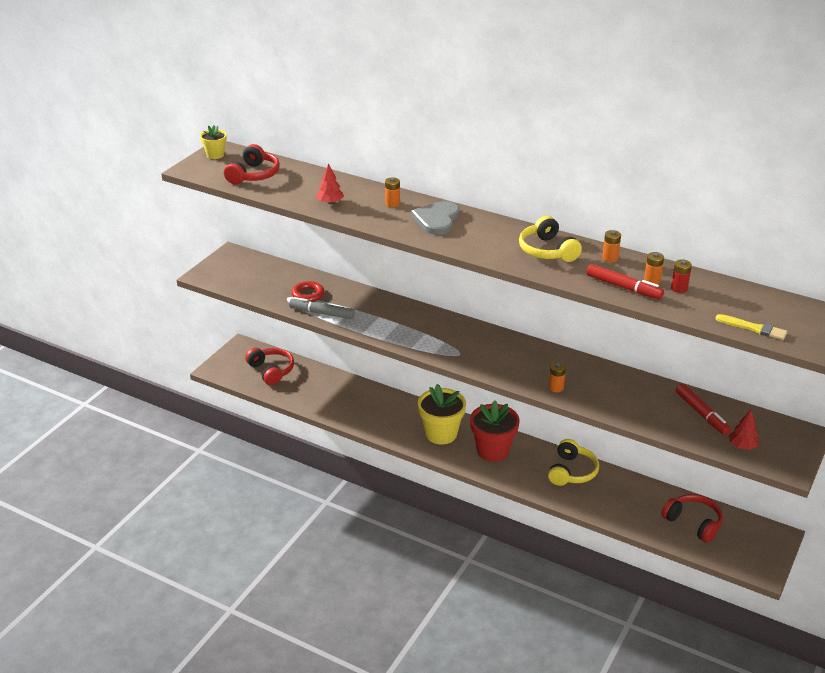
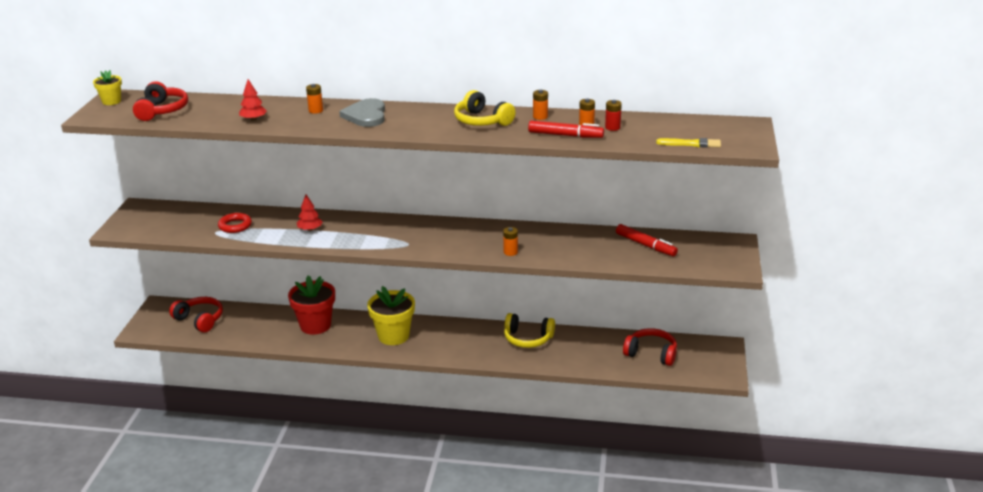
camera: 20 degrees left, 5 degrees down
(322, 313) = (257, 238): grey marker -> none
(493, 450) = (448, 338): red flower pot -> red flower pot (315, 325)
(572, 471) = (528, 338): yellow headphones -> yellow headphones turned 105 degrees clockwise
(742, 446) = (692, 261): red tree -> red tree (310, 229)

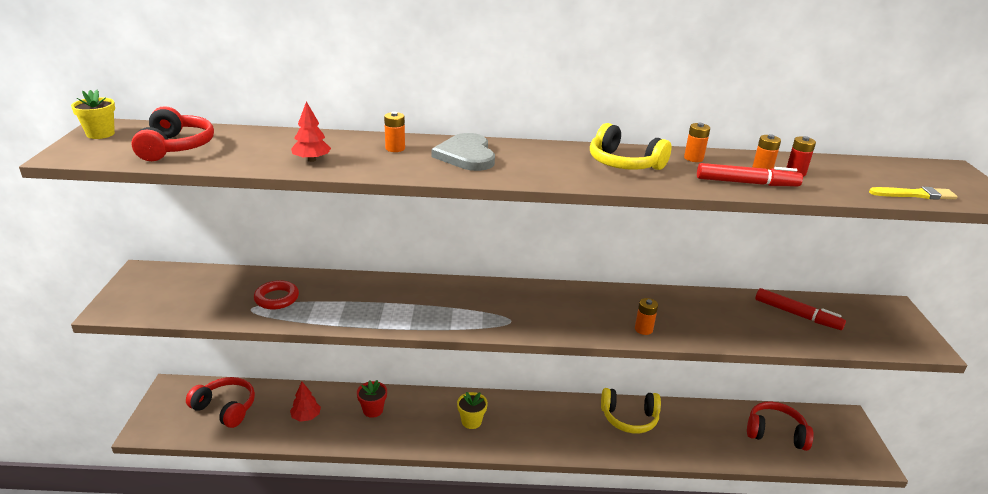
camera: 10 degrees left, 0 degrees up
(310, 229) = (377, 302): red tree -> red tree (306, 416)
(315, 325) = (373, 410): red flower pot -> red flower pot, size x0.53
(393, 336) = (471, 421): yellow flower pot -> yellow flower pot, size x0.53

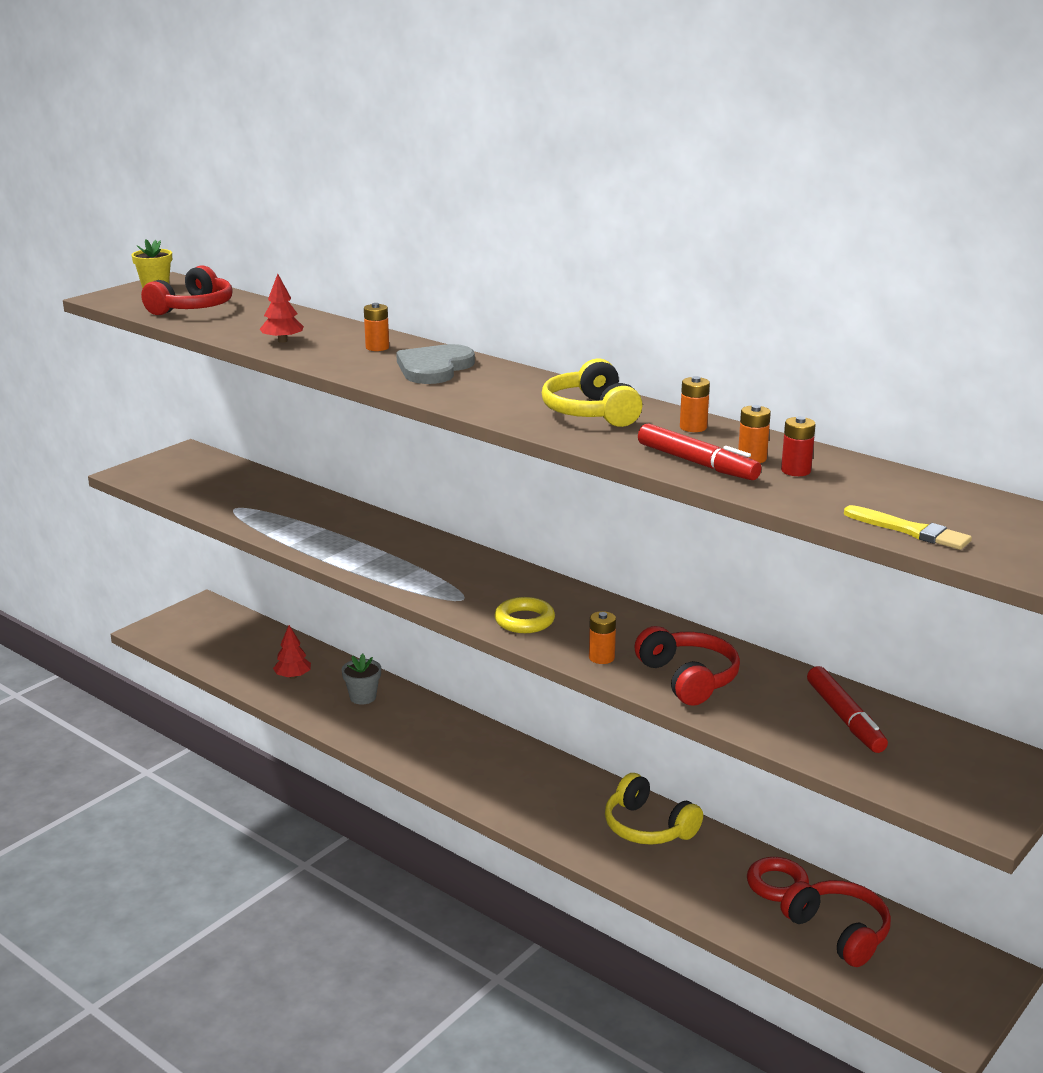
camera: 40 degrees right, 5 degrees down
(225, 408) = (230, 640): red headphones -> red headphones (688, 678)
(277, 298) = (268, 507): red ring -> red ring (777, 884)
(373, 410) = (363, 697): red flower pot -> grey flower pot
(471, 421) = (452, 749): yellow flower pot -> none
(568, 321) = (524, 620): none -> yellow ring

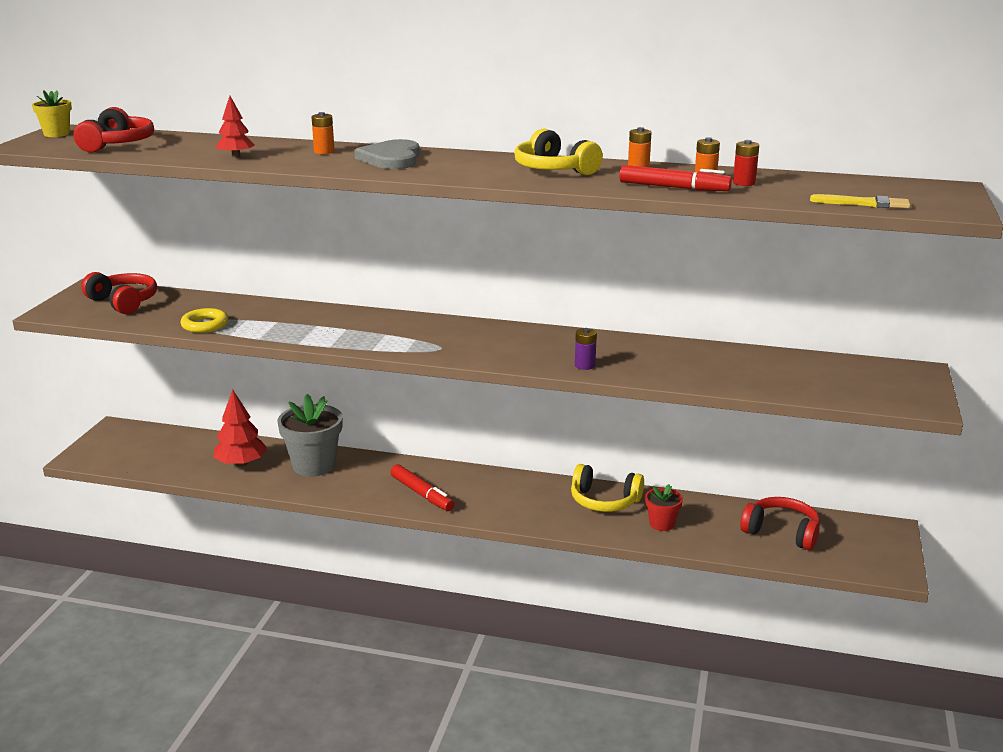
camera: 25 degrees left, 0 degrees up
(293, 676) = (241, 464): red tree -> red tree, size x1.59
(363, 697) = (314, 465): grey flower pot -> grey flower pot, size x1.87
(524, 620) = (503, 353): yellow ring -> yellow ring (205, 325)
(601, 657) = (585, 365): orange battery -> purple battery
(688, 678) = (658, 366): red headphones -> red headphones (123, 302)
(694, 876) = (661, 524): none -> red flower pot
(777, 884) = (719, 514): red ring -> none
(845, 718) = (782, 368): red marker -> red marker (422, 494)

